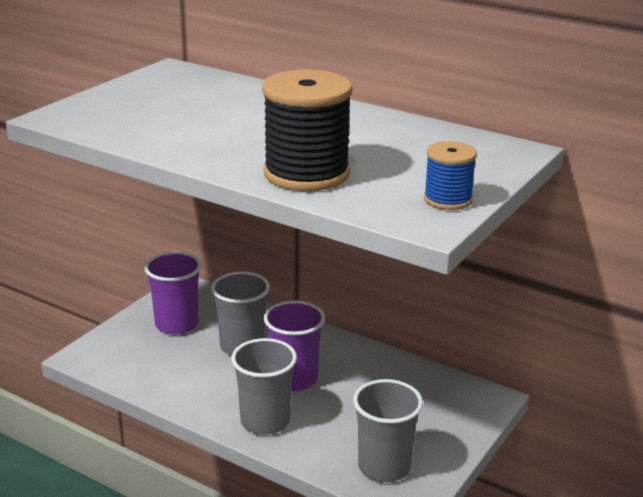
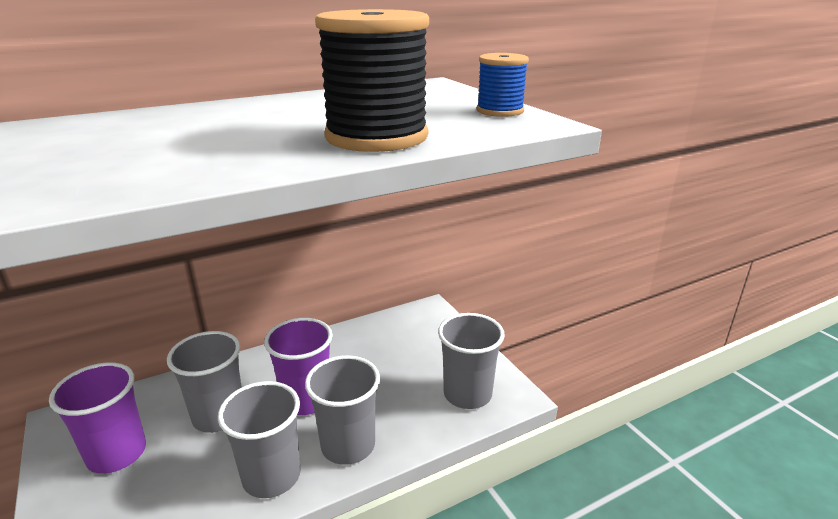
camera: 60 degrees left, 0 degrees up
(208, 398) = (271, 476): none -> grey cup

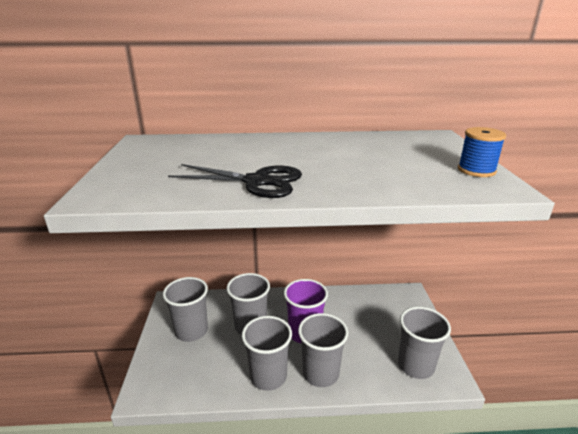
camera: 25 degrees right, 0 degrees up
(117, 453) = (191, 331): purple cup -> grey cup
(203, 160) = (257, 182): none -> black scissors
(376, 137) = (371, 180): black spool -> none

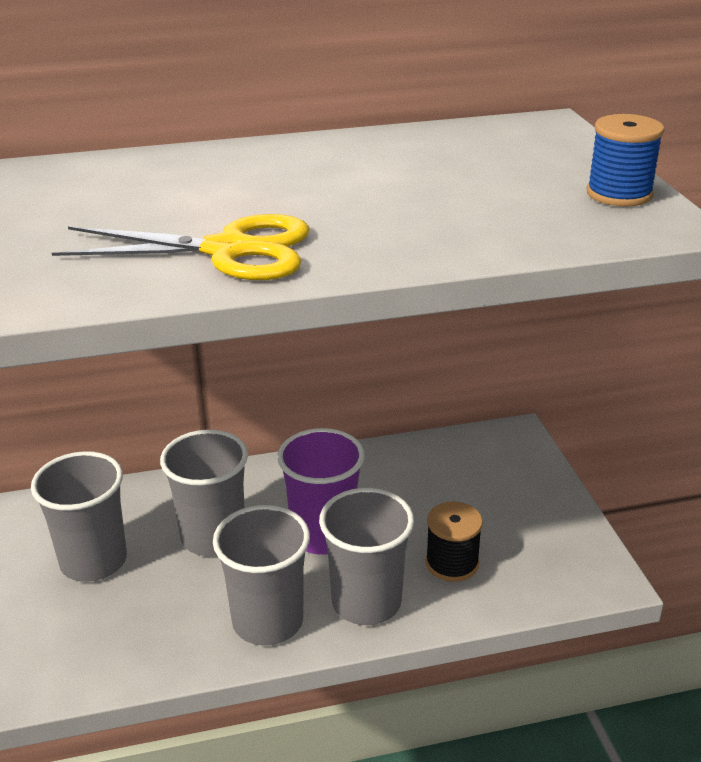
camera: 10 degrees left, 5 degrees up
(257, 182) = (228, 250): black scissors -> yellow scissors
(368, 358) = (452, 563): none -> black spool
(415, 365) = (539, 564): grey cup -> none

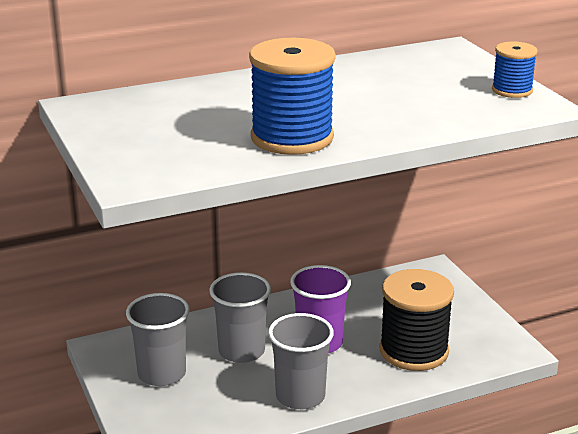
camera: 10 degrees left, 5 degrees down
(228, 250) = (292, 137): yellow scissors -> blue spool
(366, 602) = (363, 379): grey cup -> none
(452, 563) = (414, 351): black spool -> black spool, size x1.86

